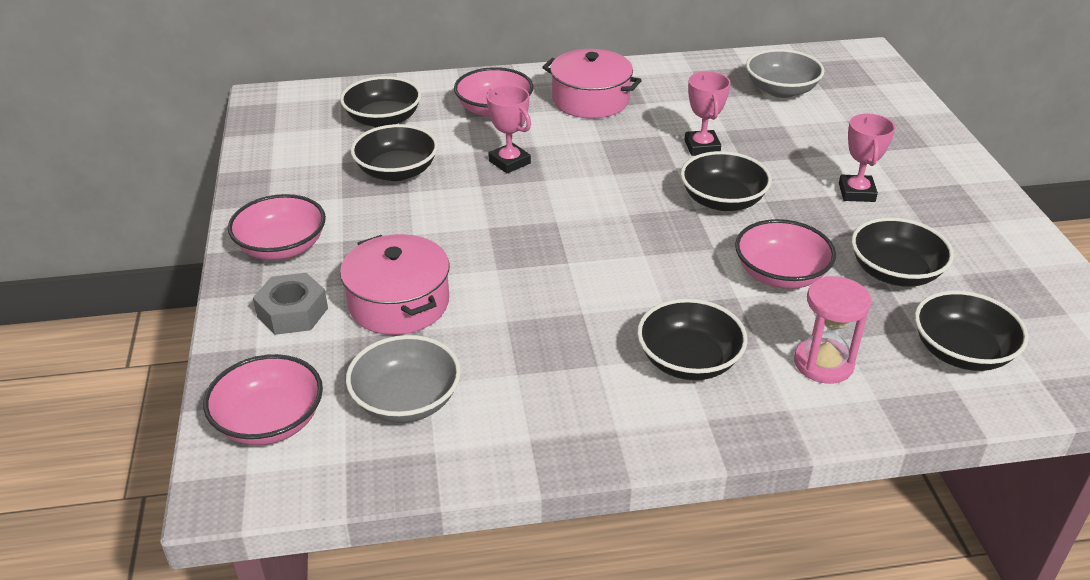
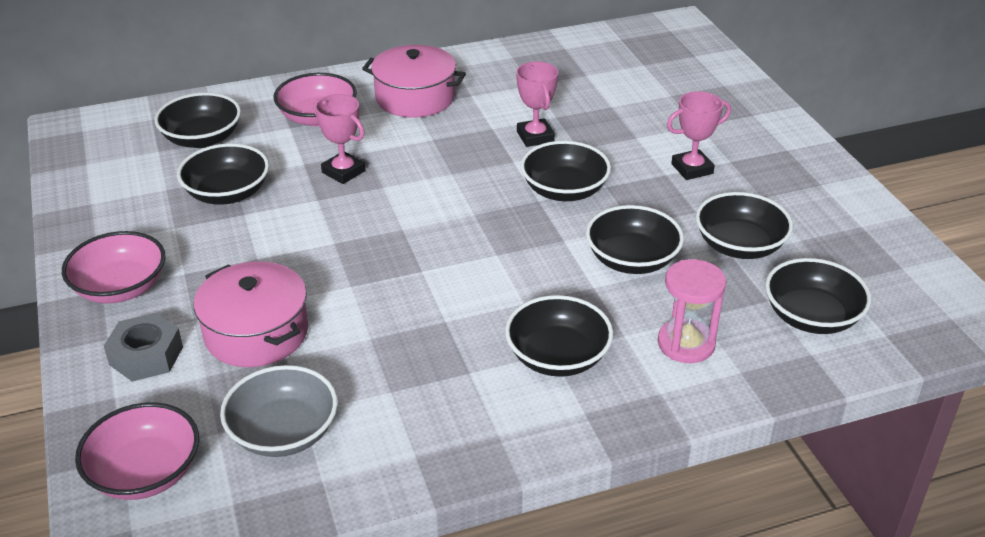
camera: 10 degrees left, 0 degrees up
(780, 274) = (632, 260): pink bowl -> black bowl
(781, 90) = (603, 70): grey bowl -> none
(856, 192) = (692, 169): pink trophy -> pink trophy turned 75 degrees clockwise

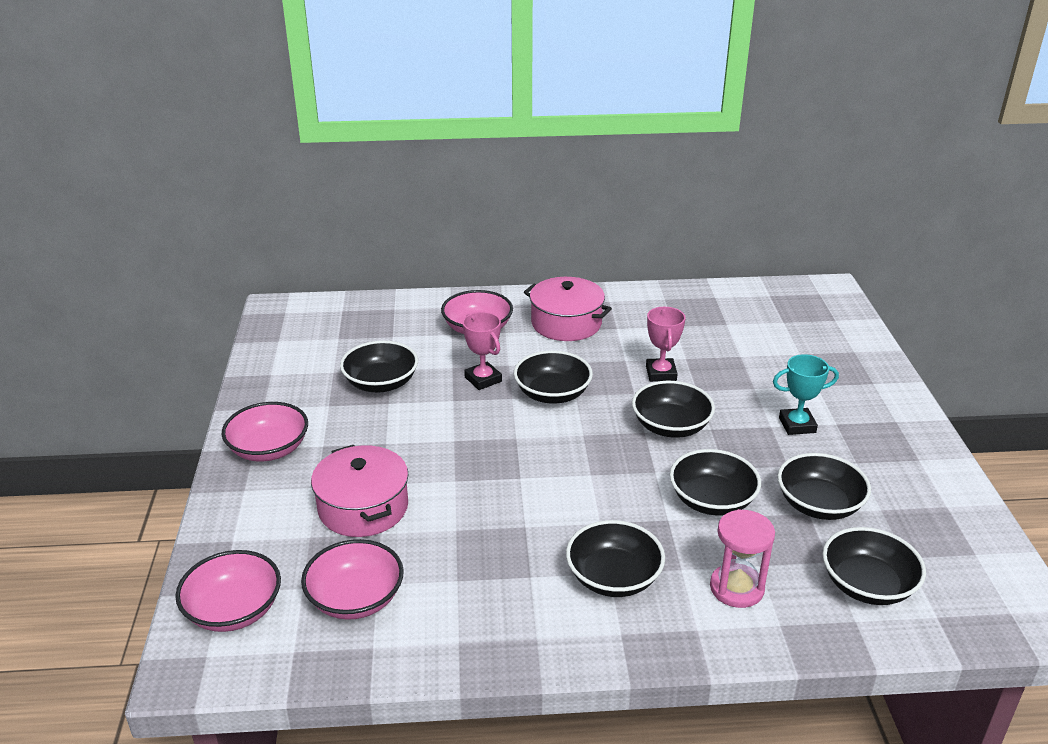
camera: 15 degrees right, 5 degrees down
(146, 356) = (269, 510): grey nut -> none
(202, 139) = (377, 333): black bowl -> black bowl (552, 394)
(283, 432) = (355, 598): grey bowl -> pink bowl
(692, 169) = (797, 425): pink trophy -> turquoise trophy

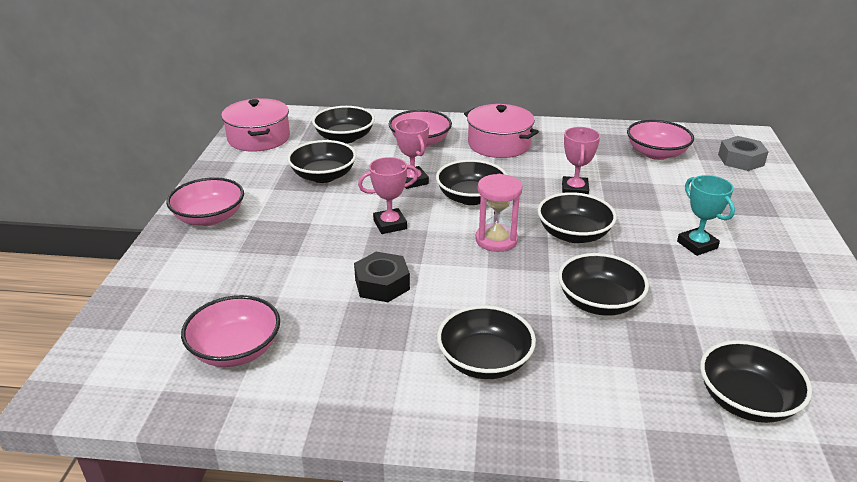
camera: 10 degrees right, 0 degrees up
(234, 610) = (124, 346): pink bowl -> pink bowl (656, 153)
(363, 507) = (272, 272): pink pot -> pink pot (259, 138)
(474, 436) = (390, 224): none -> pink trophy
(486, 507) = (382, 284): none -> black nut
(736, 588) = (606, 386): pink hourglass -> pink hourglass (496, 240)
(797, 425) = (697, 245): turquoise trophy -> turquoise trophy turned 60 degrees clockwise
(819, 504) = (707, 318): black bowl -> black bowl (344, 138)
(826, 319) = (740, 160): none -> grey nut

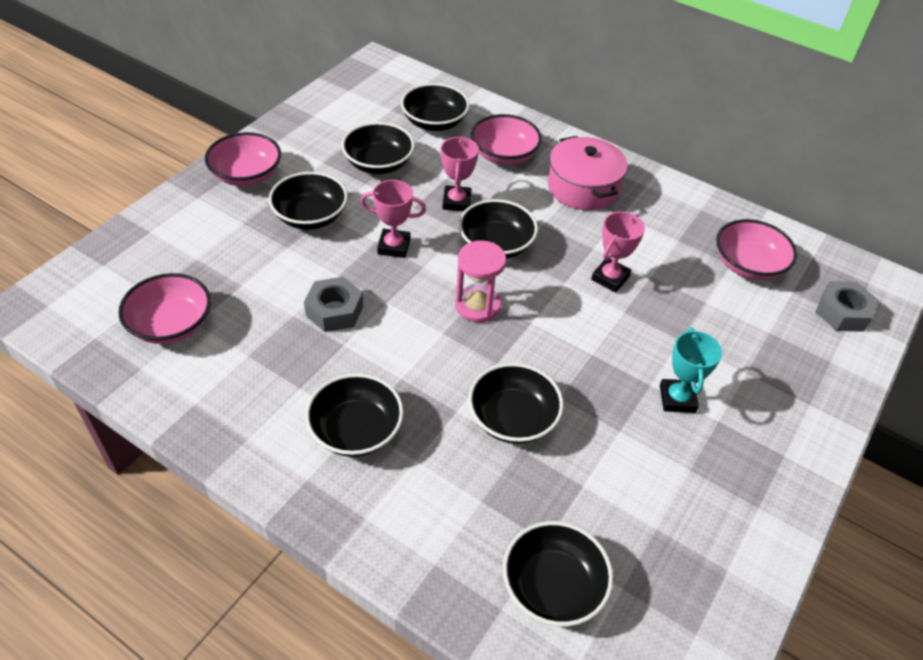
camera: 25 degrees right, 15 degrees up
(259, 138) = (355, 94): pink pot -> none
(382, 284) = (334, 310): black nut -> grey nut
(573, 234) = (559, 331): black bowl -> black bowl (310, 216)

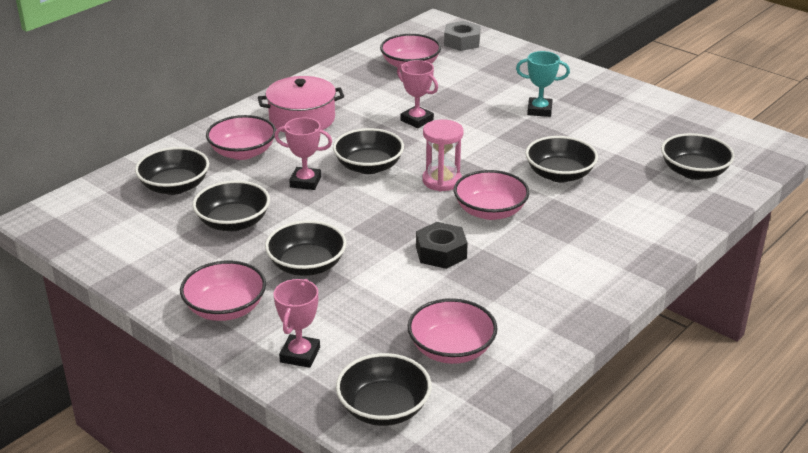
camera: 80 degrees left, 15 degrees down
(334, 310) = (441, 252): grey nut -> black nut
(356, 430) = (574, 244): black bowl -> black bowl (384, 408)
(394, 246) = (361, 218): pink trophy -> pink trophy (300, 355)
(419, 350) = (490, 211): none -> pink bowl

